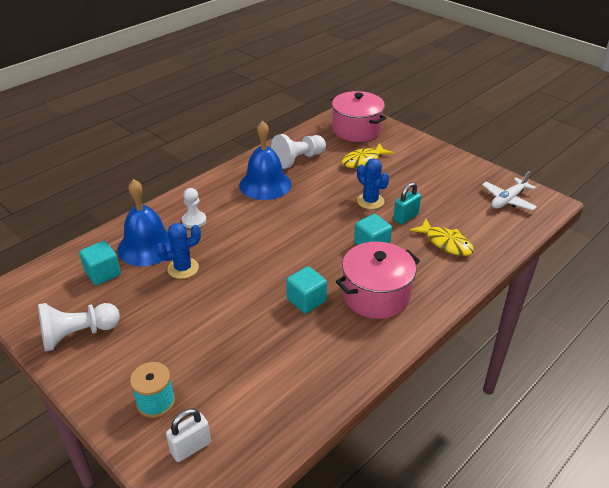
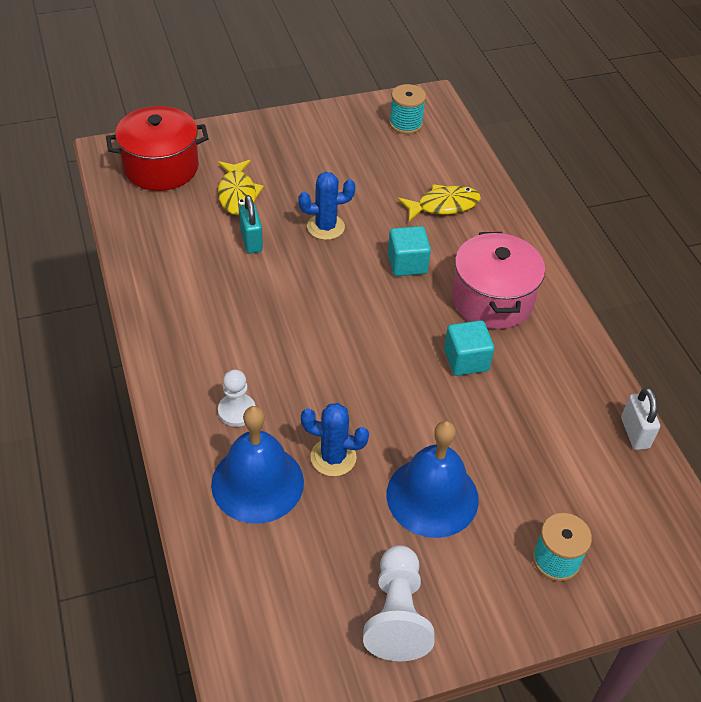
camera: 65 degrees left, 10 degrees up
(103, 273) = (284, 553): turquoise cube -> none
(183, 268) = (333, 457): blue cactus -> blue cactus turned 75 degrees counterclockwise
(191, 447) = (634, 546): white padlock -> white padlock (634, 433)
(265, 184) = (211, 306): blue bell -> blue bell (432, 496)
(298, 160) = (181, 251): white pawn -> none
(356, 130) = (161, 167): pink pot -> red pot
(405, 217) = (378, 213): turquoise padlock -> turquoise padlock (251, 241)
(508, 200) = (405, 124): white plane -> turquoise spool

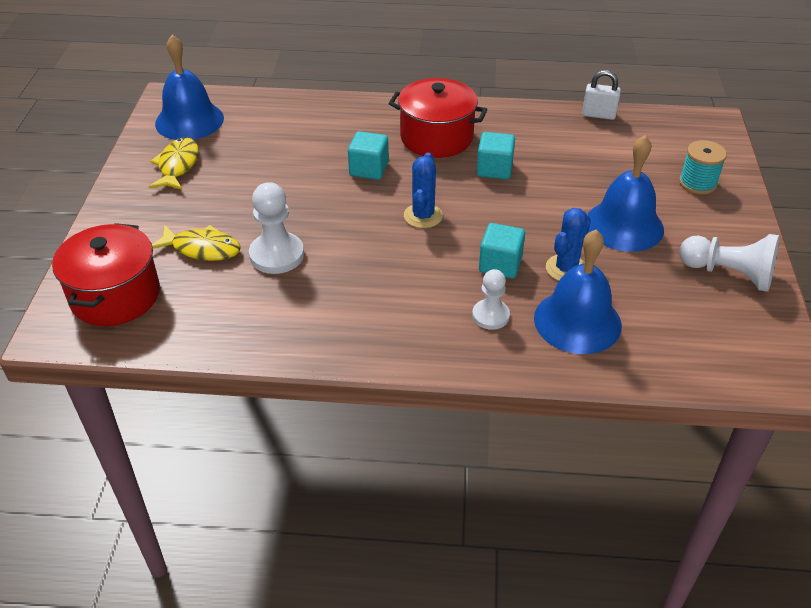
camera: 65 degrees left, 5 degrees down
(251, 241) = (277, 255): turquoise padlock -> white pawn
(313, 401) = (500, 264): none -> turquoise cube
(325, 227) = (291, 203): blue cactus -> blue cactus (423, 216)
(405, 124) = (189, 120): turquoise spool -> blue bell
(443, 205) = (312, 130): yellow fish -> yellow fish (177, 165)
(492, 299) = (436, 137): pink pot -> red pot

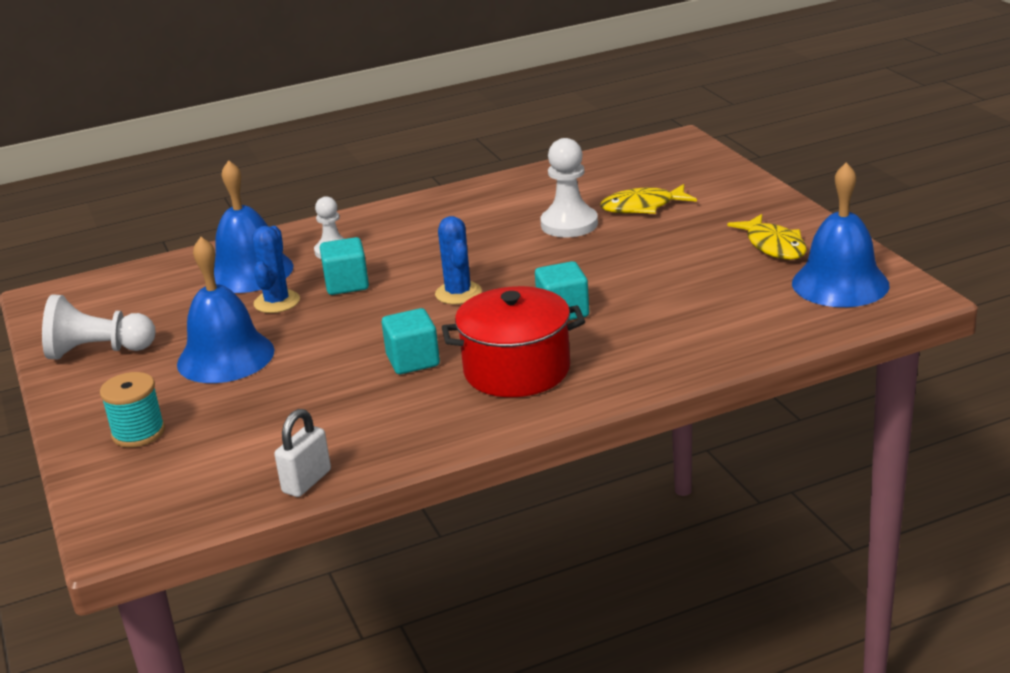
camera: 155 degrees right, 15 degrees down
(115, 295) = (667, 166): red pot -> none
(598, 115) = (306, 481): white padlock -> white padlock turned 45 degrees counterclockwise

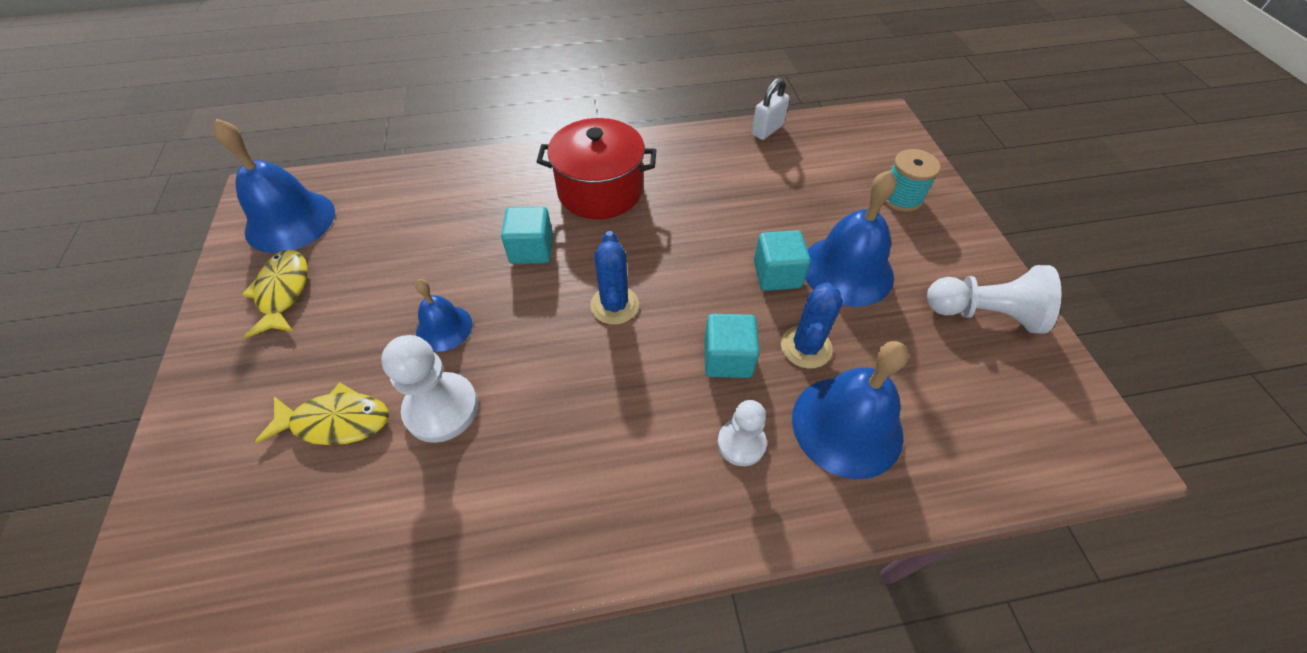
camera: 170 degrees left, 25 degrees up
(413, 361) = (678, 221): turquoise cube -> turquoise cube (777, 274)
(604, 255) = (444, 328): none -> blue bell

